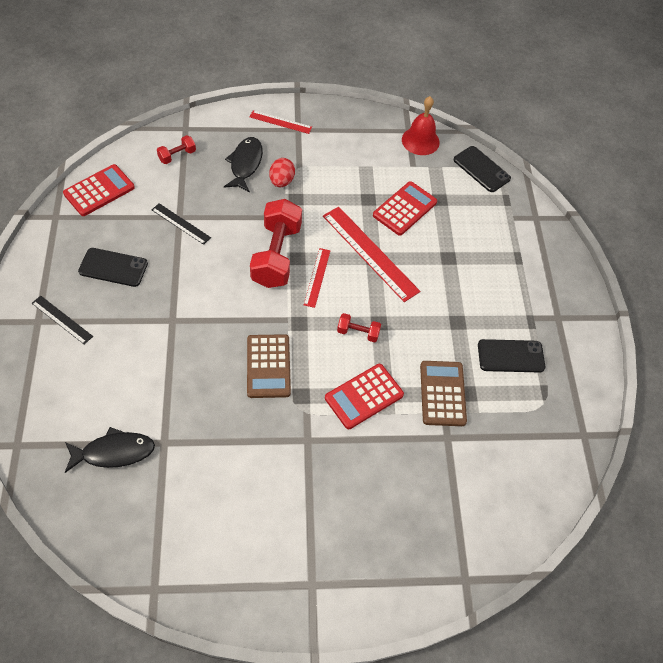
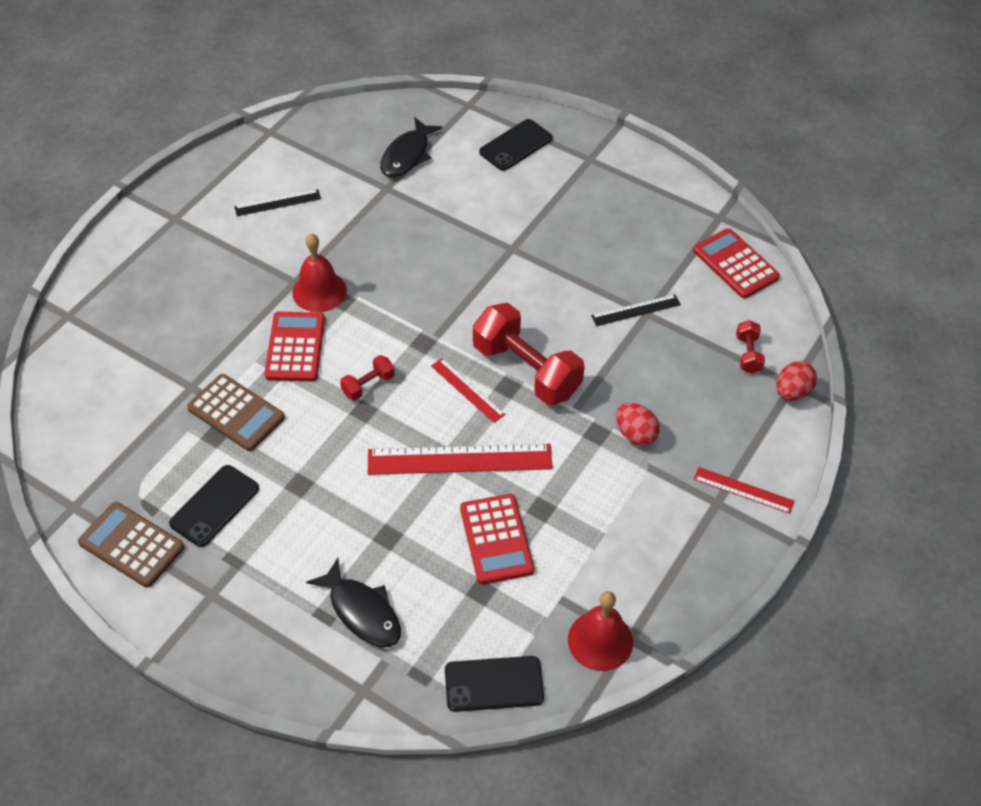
camera: 130 degrees right, 5 degrees down
(62, 319) = (578, 175): black ruler -> black ruler (277, 203)
(99, 190) = (735, 264): red calculator -> red calculator turned 150 degrees clockwise
(113, 267) = (614, 233): black phone -> black phone (516, 145)
(192, 126) = (792, 392): none -> red egg
(245, 164) = (689, 413): black fish -> black fish (362, 611)
(268, 366) = (395, 293): brown calculator -> brown calculator (131, 545)
(280, 122) = (743, 490): red ruler -> red ruler turned 60 degrees clockwise
(304, 416) = (319, 291): none -> red bell

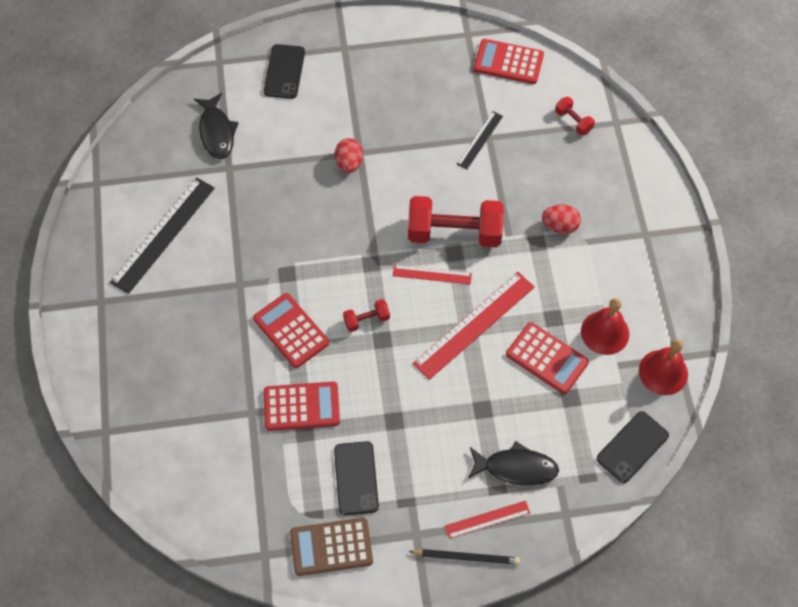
camera: 40 degrees left, 10 degrees up
(232, 651) = (466, 557): none -> black pencil
(236, 413) = (301, 406): brown calculator -> red calculator
(277, 203) = (163, 235): black ruler -> black ruler, size x1.86
(319, 291) = (264, 278): red bell -> red bell (605, 332)
(368, 385) = (366, 320): red dumbbell -> red dumbbell turned 60 degrees clockwise
(743, 490) = (652, 214): red ruler -> red ruler (487, 519)
(792, 392) = (621, 128): red egg -> red egg (349, 163)

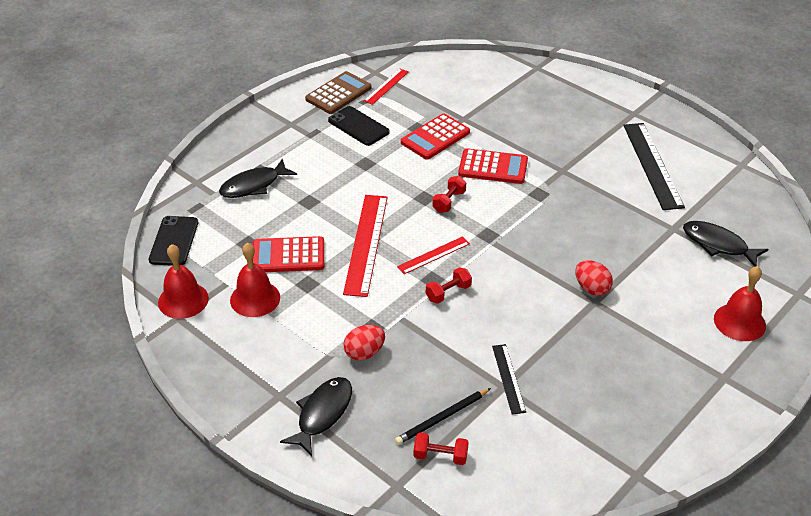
camera: 140 degrees right, 20 degrees down
(284, 72) = (739, 322): black phone -> red bell
(454, 233) = (448, 293): red dumbbell -> red dumbbell, size x0.46
(466, 557) = (247, 131): black pencil -> black pencil (442, 418)
(487, 519) = (250, 153): red ruler -> red ruler (386, 86)
(508, 62) = (565, 473): red calculator -> none
(626, 200) = (322, 414): none -> black fish

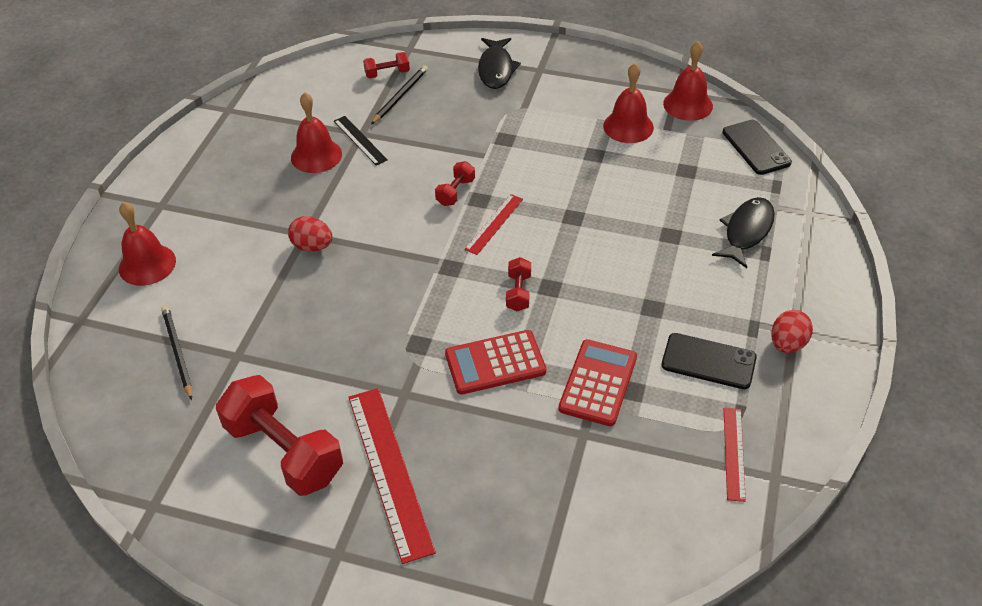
camera: 155 degrees right, 5 degrees up
(288, 256) = (636, 172): red calculator -> none
(338, 93) = (785, 409): brown calculator -> none
(364, 353) = (496, 118): red egg -> red egg (787, 344)
(366, 244) = (571, 211): red ruler -> red ruler (390, 471)
(558, 377) = (316, 155): none -> red bell
(652, 165) = (284, 451): black ruler -> red dumbbell
(718, 245) = (177, 352): black fish -> black pencil

